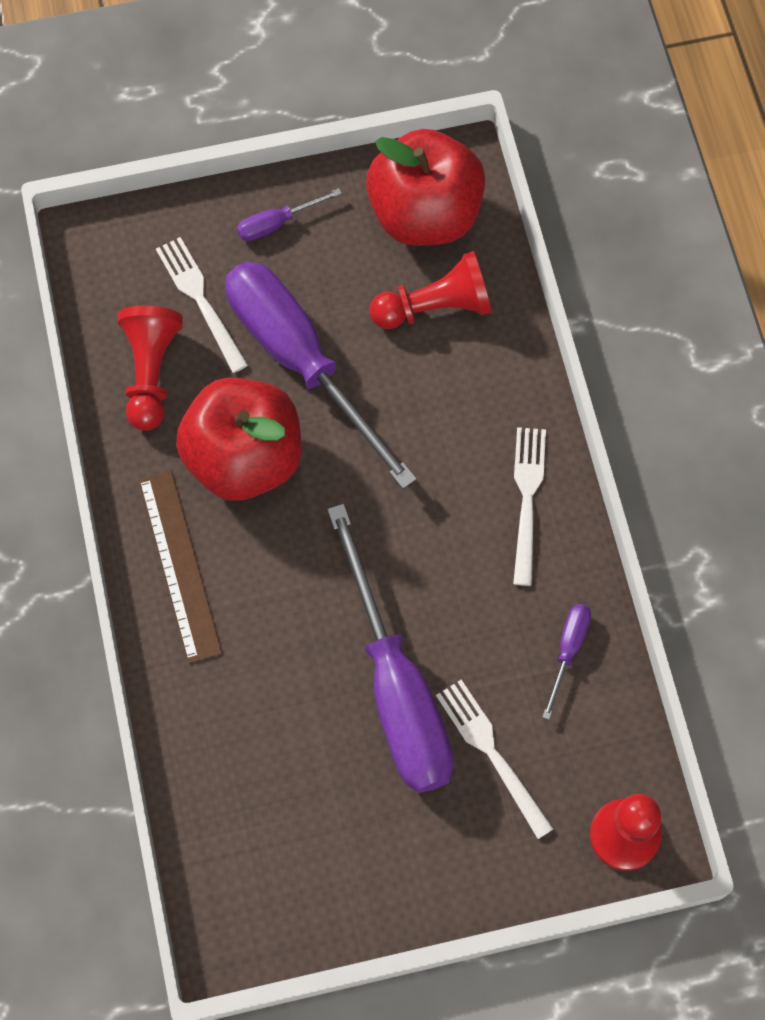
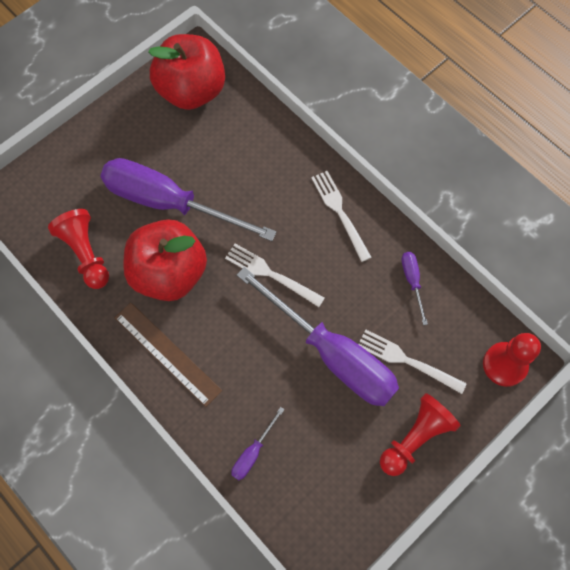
camera: 30 degrees left, 0 degrees up
(200, 300) = (91, 198): white fork -> white fork (270, 274)
(277, 223) = (111, 135): purple screwdriver -> purple screwdriver (253, 452)
(435, 307) = (227, 136): red pawn -> red pawn (415, 437)

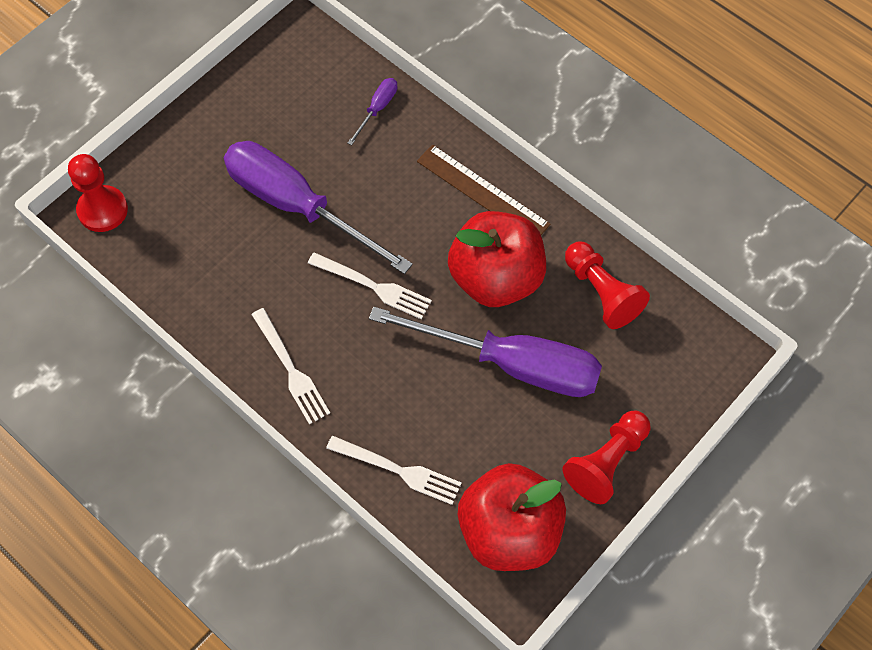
camera: 175 degrees right, 5 degrees down
(406, 360) = (213, 206): white fork -> white fork (399, 470)
(412, 281) = (202, 291): purple screwdriver -> none
(415, 437) = (208, 134): red pawn -> red pawn (607, 462)

